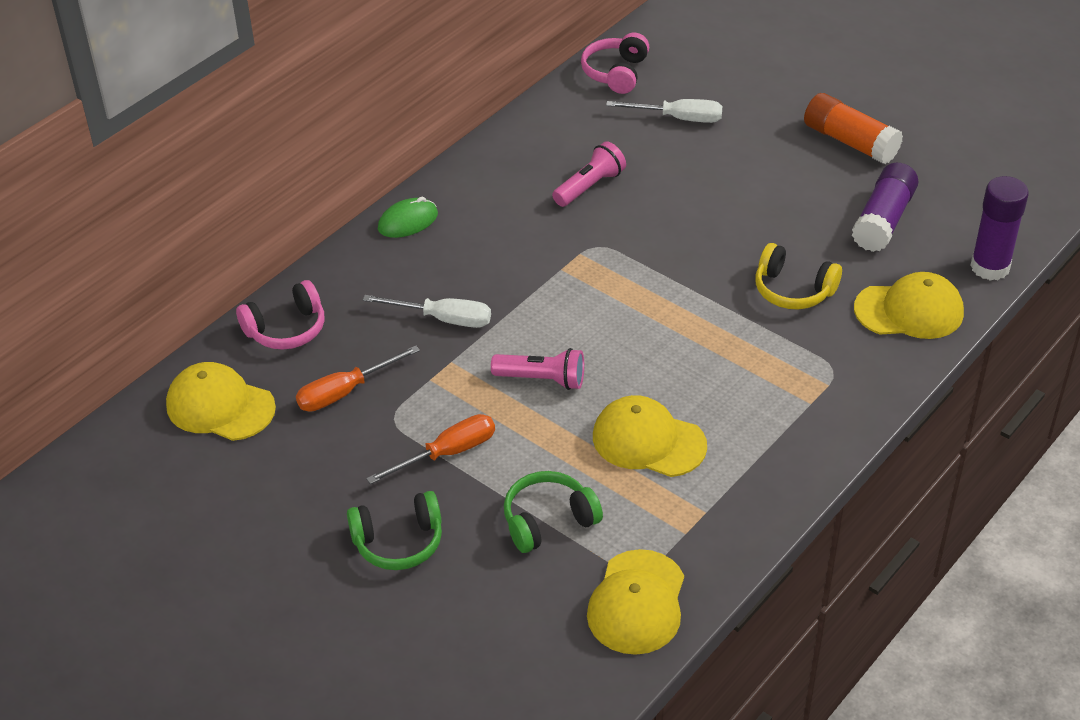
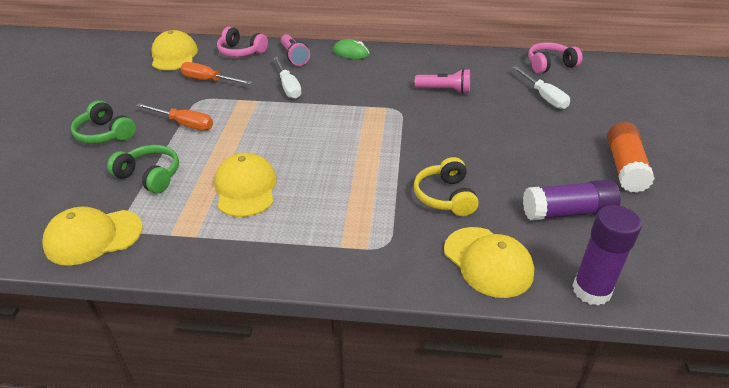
camera: 55 degrees right, 5 degrees down
(542, 379) = (268, 132): pink flashlight -> pink flashlight (294, 57)

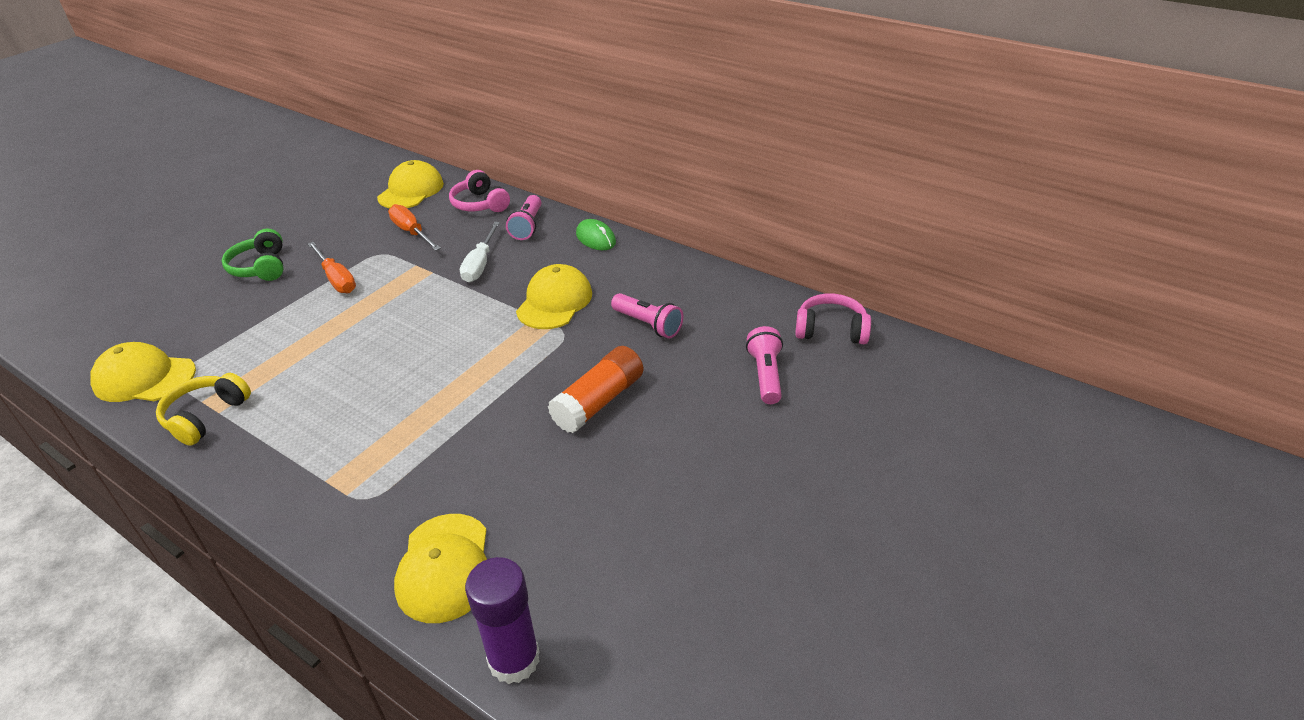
camera: 30 degrees right, 0 degrees up
(150, 176) = (249, 329): green headphones -> none
(246, 188) = (313, 376): yellow cap -> yellow cap (554, 302)
(445, 197) = (491, 466): yellow headphones -> yellow headphones (206, 416)
(544, 97) = (765, 375): white screwdriver -> pink flashlight
(567, 212) = (606, 547): purple glue stick -> none
(624, 167) = (754, 517): orange glue stick -> orange glue stick (599, 402)

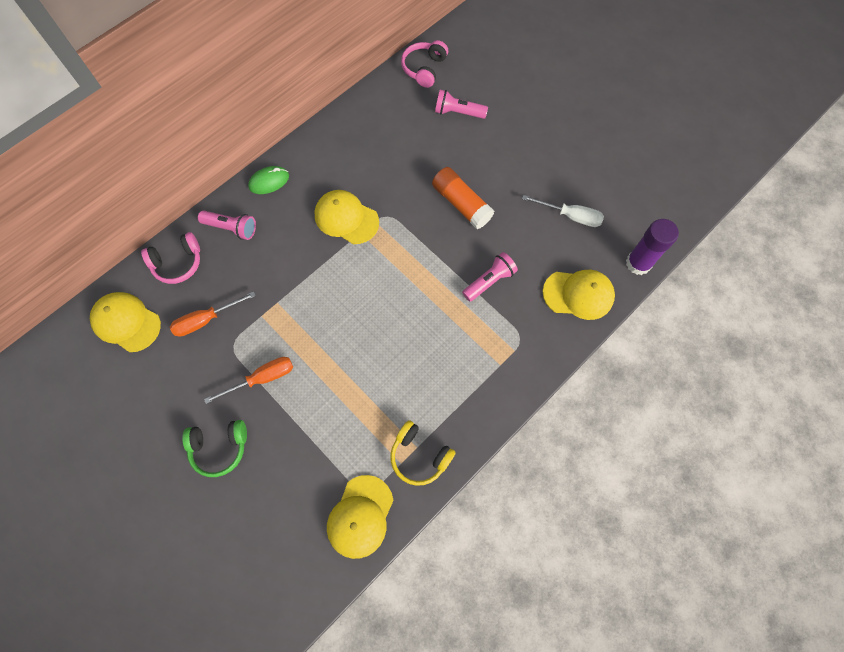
camera: 80 degrees left, 30 degrees up
(480, 264) = (278, 266): white screwdriver -> white screwdriver (570, 216)
(648, 324) = (390, 165): pink flashlight -> pink flashlight (489, 281)

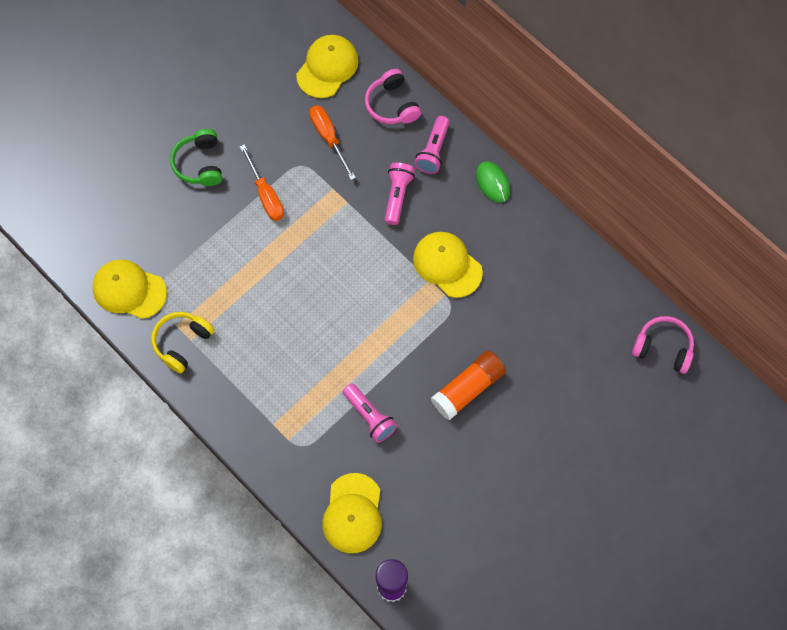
camera: 90 degrees right, 0 degrees up
(346, 218) = (447, 265): yellow cap -> yellow cap turned 75 degrees counterclockwise
(458, 112) = (597, 387): pink flashlight -> pink flashlight (397, 196)
(570, 216) = (453, 513): white screwdriver -> none

